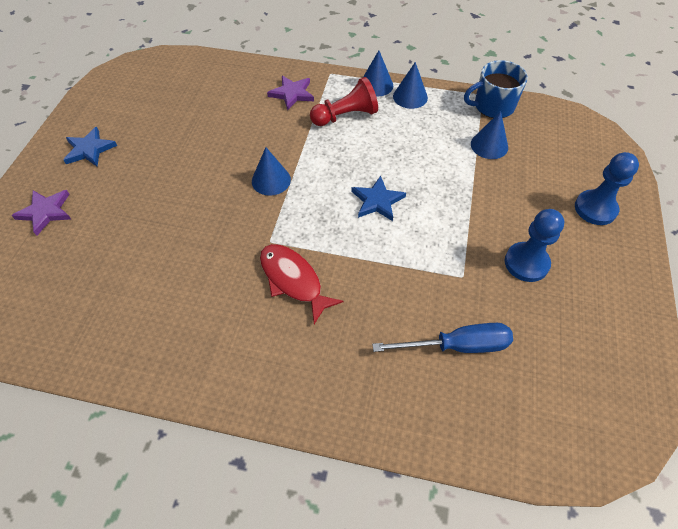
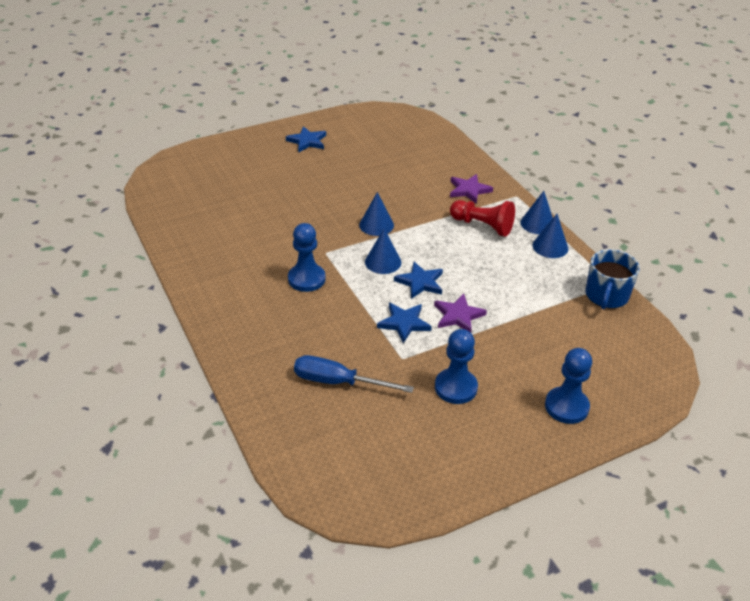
camera: 50 degrees right, 15 degrees down
(45, 212) = (244, 156): purple star -> purple star (458, 315)
(293, 280) = (306, 279): red fish -> blue pawn
(419, 246) = (404, 323): none -> blue star
(457, 346) = (338, 382): blue screwdriver -> blue screwdriver turned 150 degrees clockwise
(489, 145) = (556, 314): blue cone -> blue cone (383, 262)
(493, 106) = (606, 296): blue mug -> blue mug turned 105 degrees counterclockwise

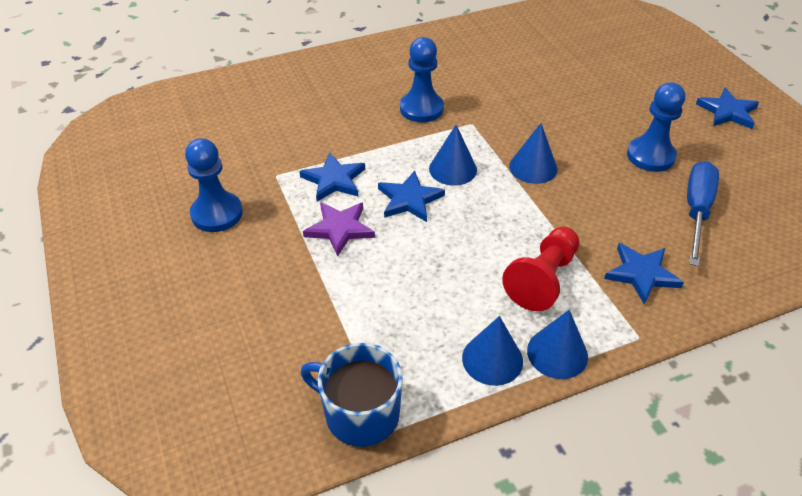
camera: 95 degrees right, 5 degrees up
(338, 382) = (253, 127): blue screwdriver -> blue screwdriver (696, 211)
(469, 190) = (641, 274): purple star -> blue star
(566, 406) = (150, 312): blue pawn -> blue pawn (650, 156)

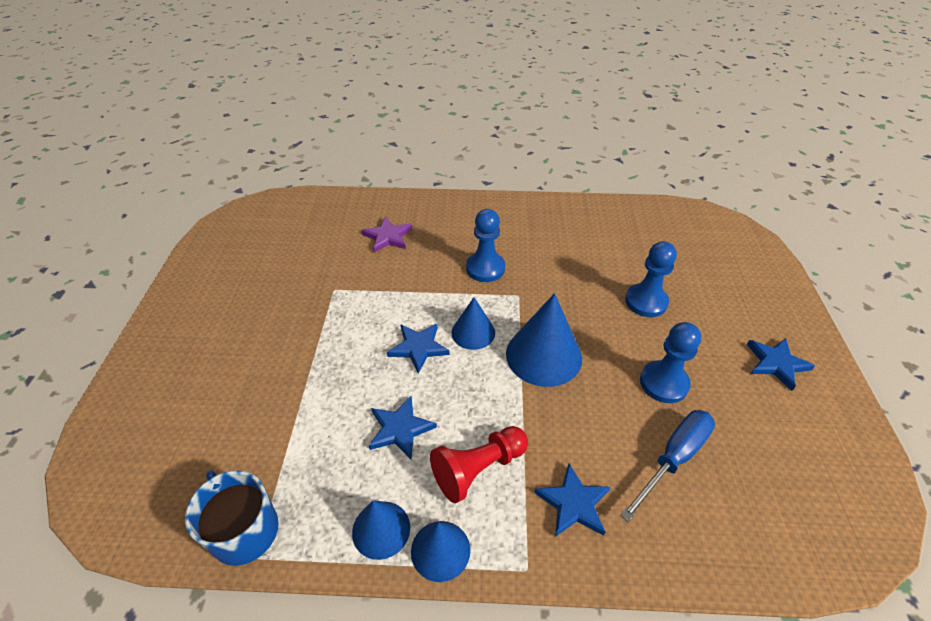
camera: 25 degrees right, 0 degrees up
(217, 214) = (270, 307): blue pawn -> blue pawn (646, 302)
(334, 180) = (373, 309): blue star -> blue star (400, 429)
(340, 229) = (347, 354): purple star -> purple star (388, 237)
(533, 167) = (543, 355): blue cone -> blue cone, size x1.67

